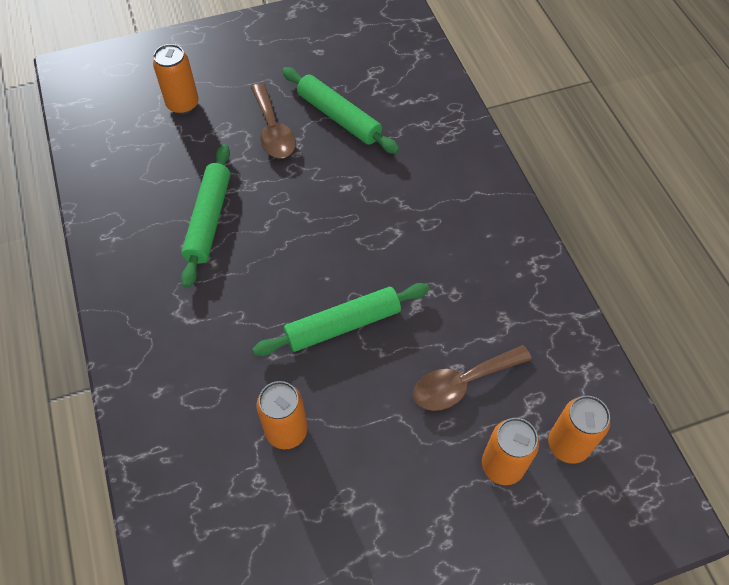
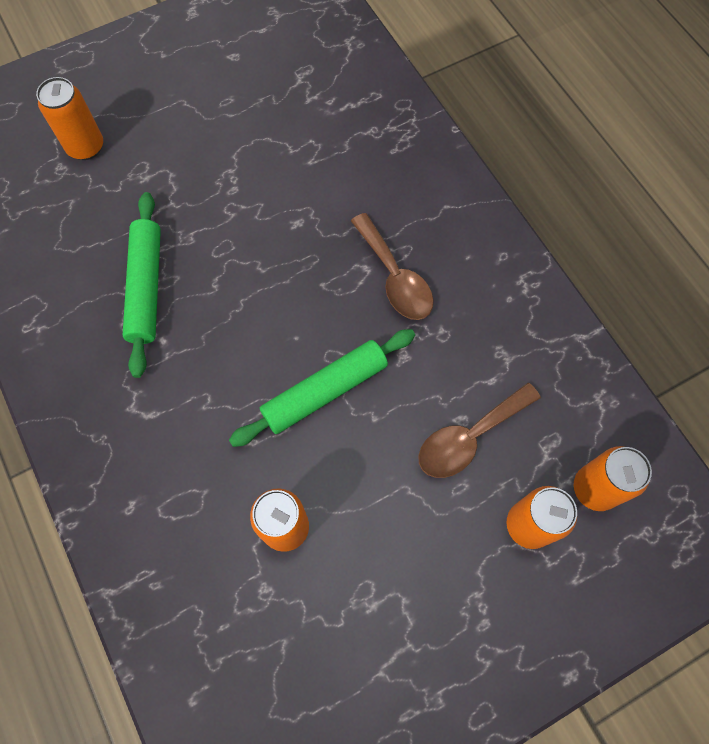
camera: 10 degrees left, 10 degrees up
(273, 131) = (199, 165): brown spoon -> brown spoon (395, 277)
(338, 117) = (272, 137): green rolling pin -> none

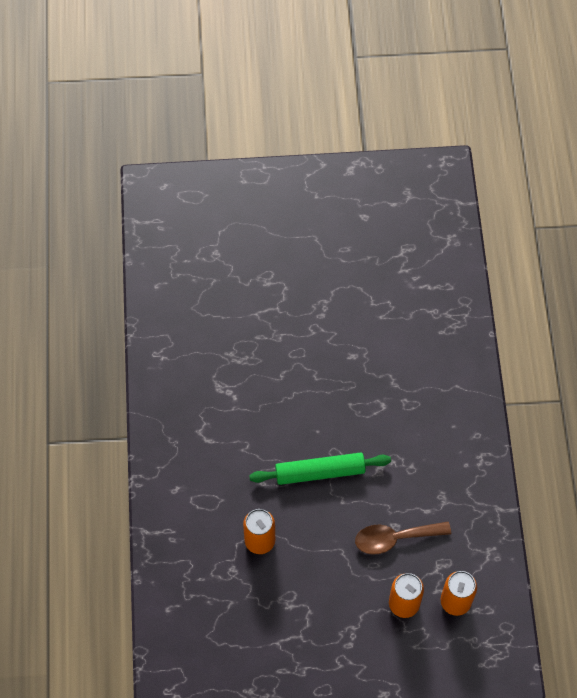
camera: 25 degrees right, 5 degrees down
(86, 147) = (238, 245): orange can -> none
(146, 287) = (238, 359): green rolling pin -> none
(395, 277) = (398, 419): brown spoon -> none

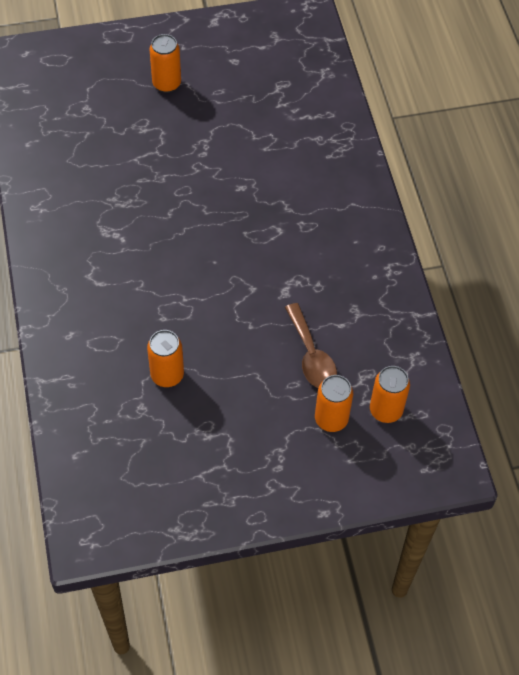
camera: 10 degrees left, 5 degrees down
(295, 235) = (166, 84): none -> orange can
(320, 472) = (222, 300): green rolling pin -> none
(394, 538) = (311, 355): brown spoon -> brown spoon turned 90 degrees counterclockwise

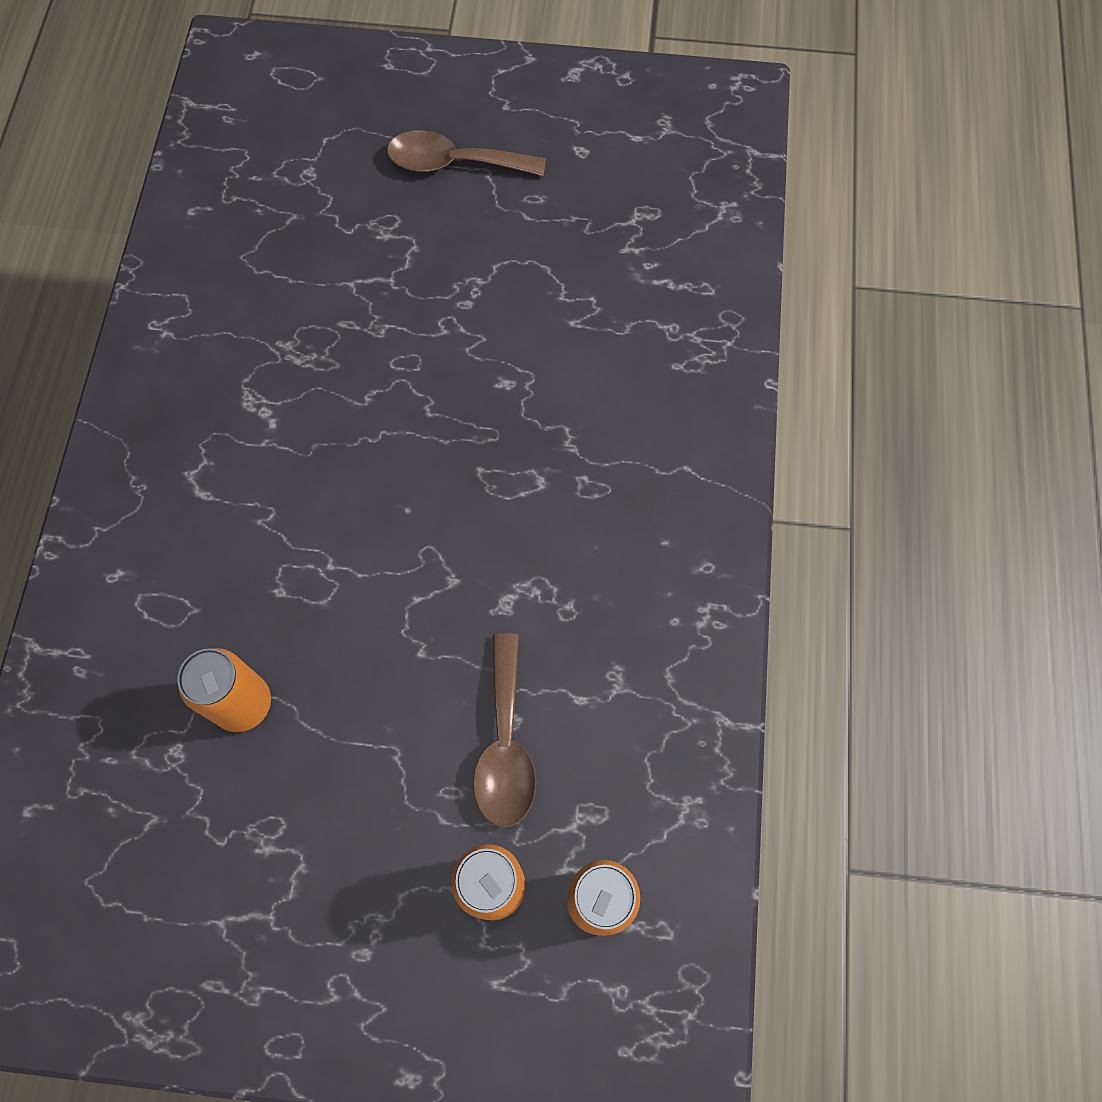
camera: 20 degrees right, 10 degrees up
(166, 84) = (454, 163): orange can -> brown spoon

